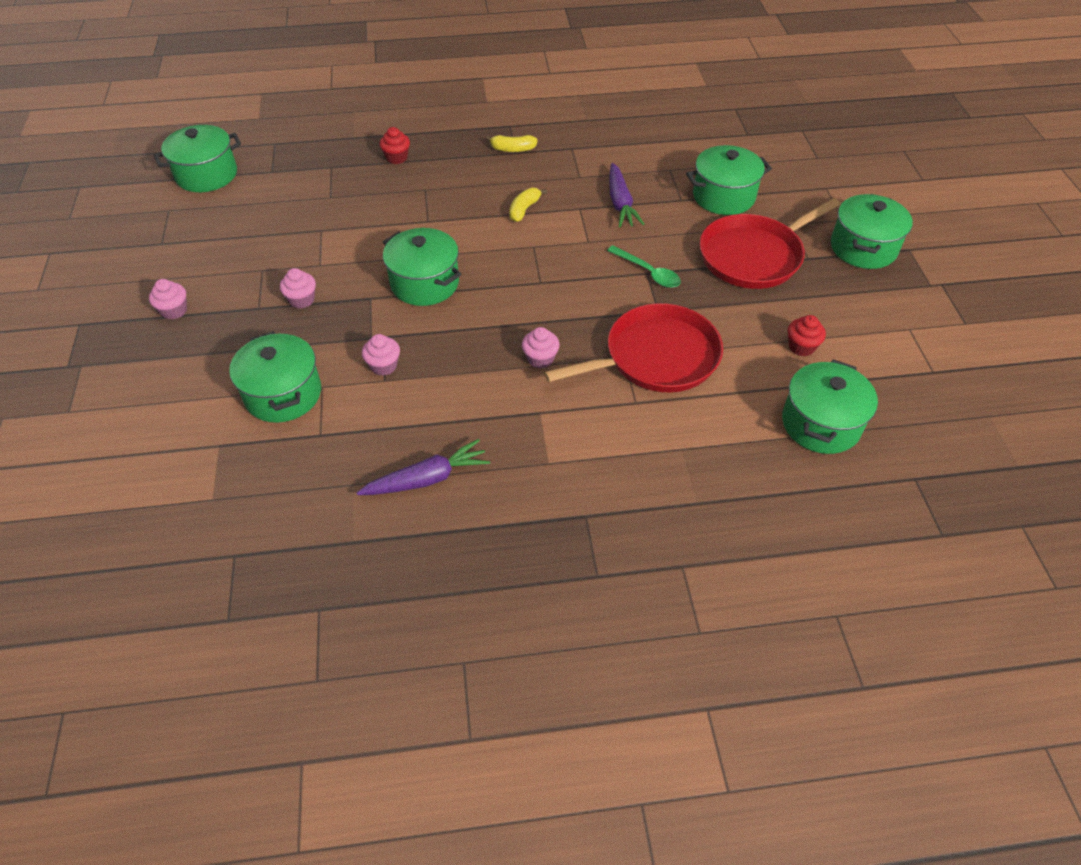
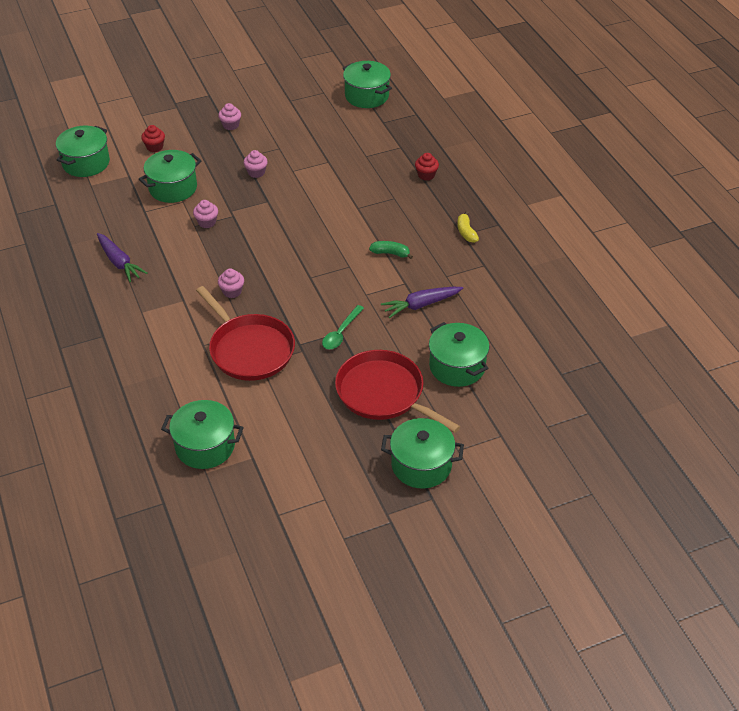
camera: 75 degrees right, 5 degrees down
(424, 283) = (290, 222): green pot -> green pot (86, 163)
(524, 209) = (390, 253): yellow banana -> green banana
(801, 347) = (283, 430): red cupcake -> red cupcake (154, 147)

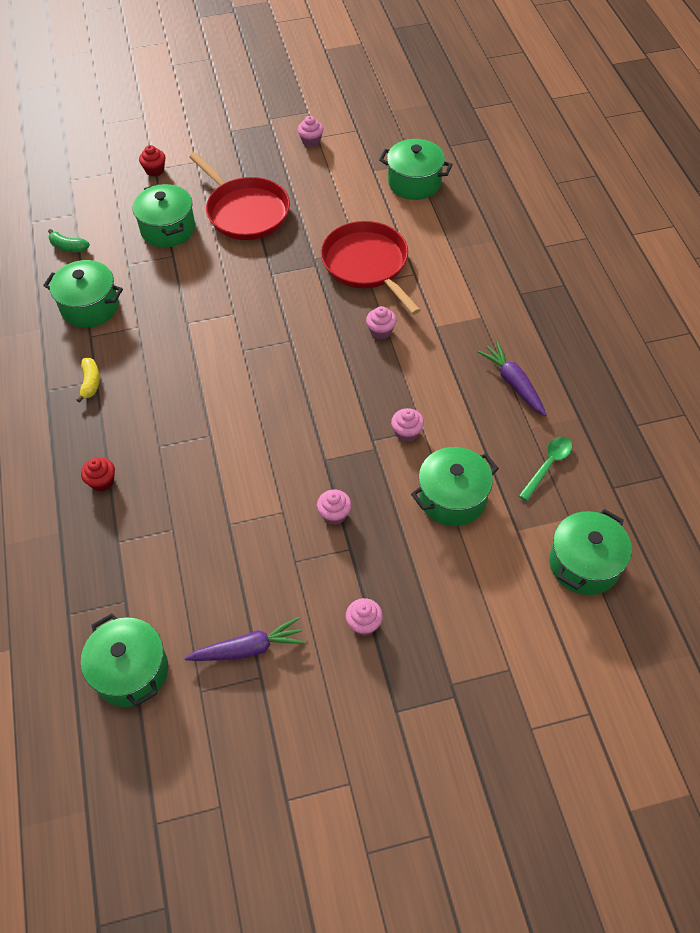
camera: 170 degrees left, 10 degrees up
(154, 147) = (483, 587): red cupcake -> red cupcake (155, 170)
(331, 492) = (311, 141): none -> pink cupcake
(341, 333) = (271, 273): green spoon -> green spoon (548, 465)
(390, 253) = (190, 362): green banana -> green banana (68, 247)
(421, 305) = (179, 295): purple carrot -> purple carrot (248, 649)
(421, 465) = (231, 153): green pot -> green pot (90, 307)

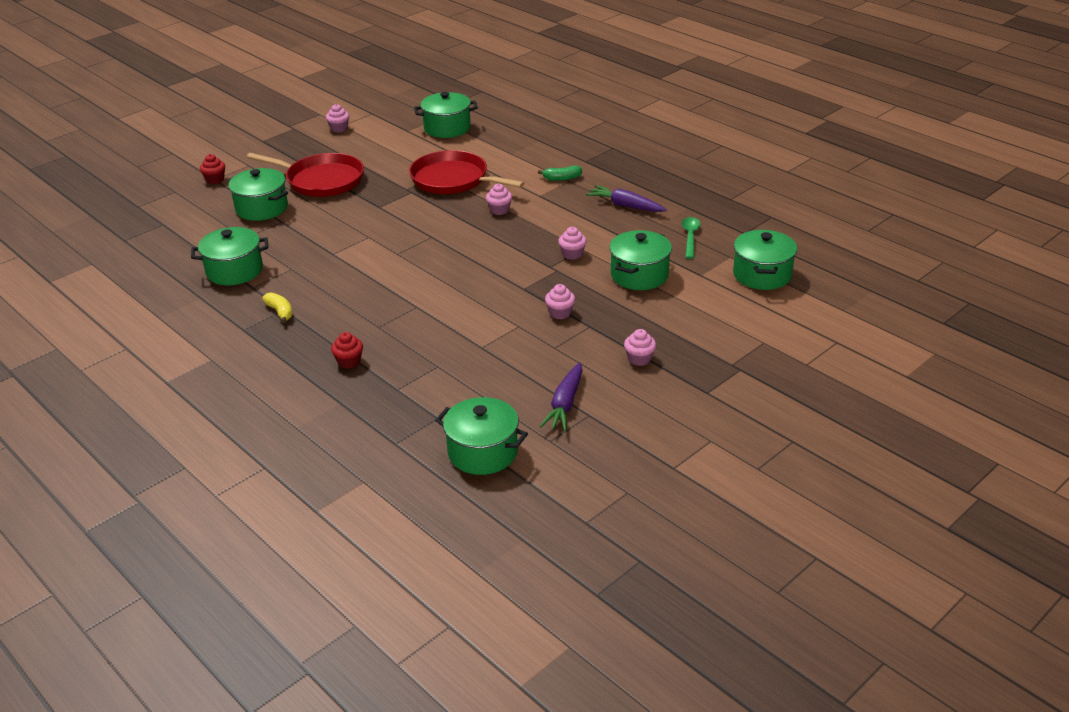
camera: 30 degrees left, 20 degrees down
(68, 247) = (178, 244): green banana -> green banana (562, 178)
(248, 649) = (565, 404): purple carrot -> purple carrot turned 150 degrees clockwise

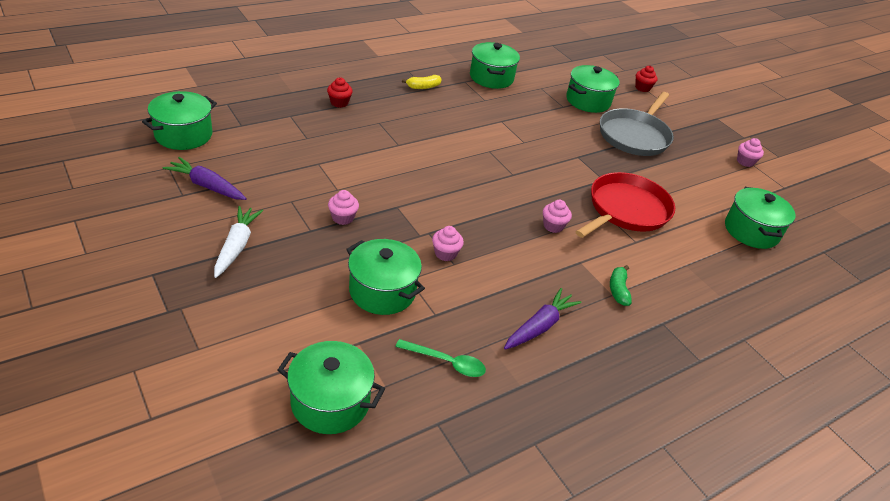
camera: 95 degrees right, 5 degrees up
(321, 180) = (635, 135): red pan -> grey pan
(639, 359) = (236, 246): pink cupcake -> white carrot

